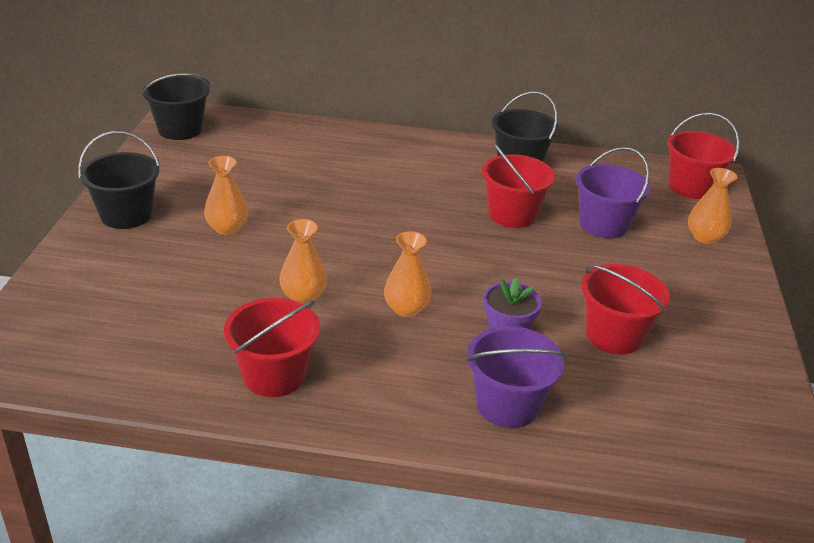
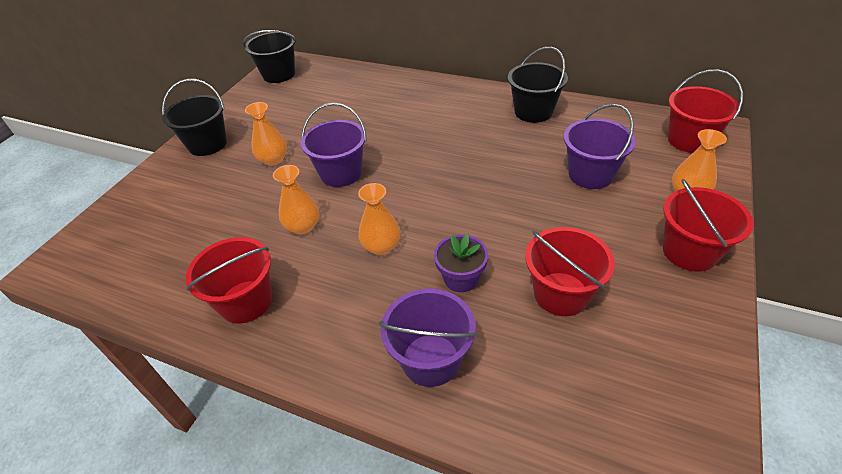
camera: 20 degrees right, 10 degrees up
(321, 238) = (341, 173): none -> purple bucket
(512, 214) = (509, 160): red bucket -> red bucket (689, 252)

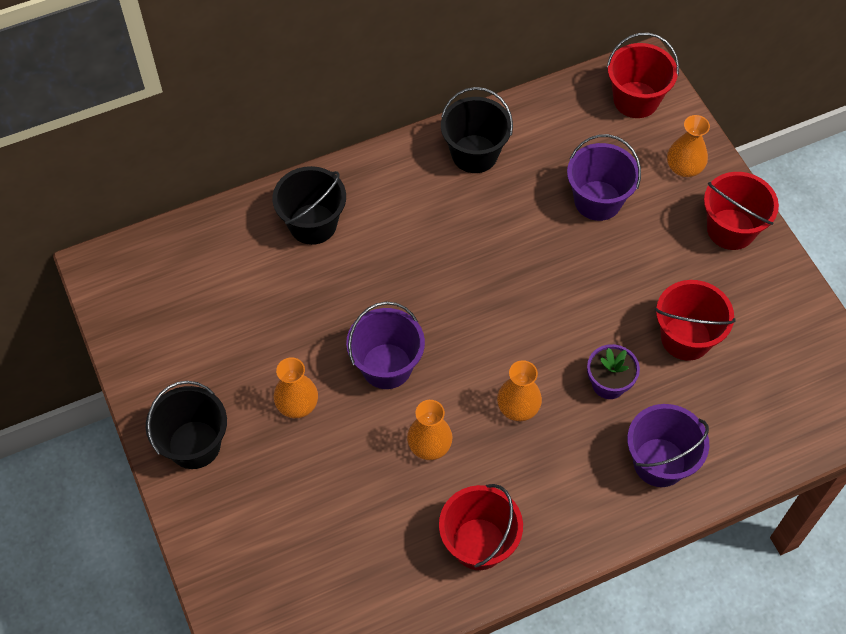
camera: 50 degrees left, 15 degrees up
(279, 74) = (124, 293): black bucket -> black bucket (312, 224)

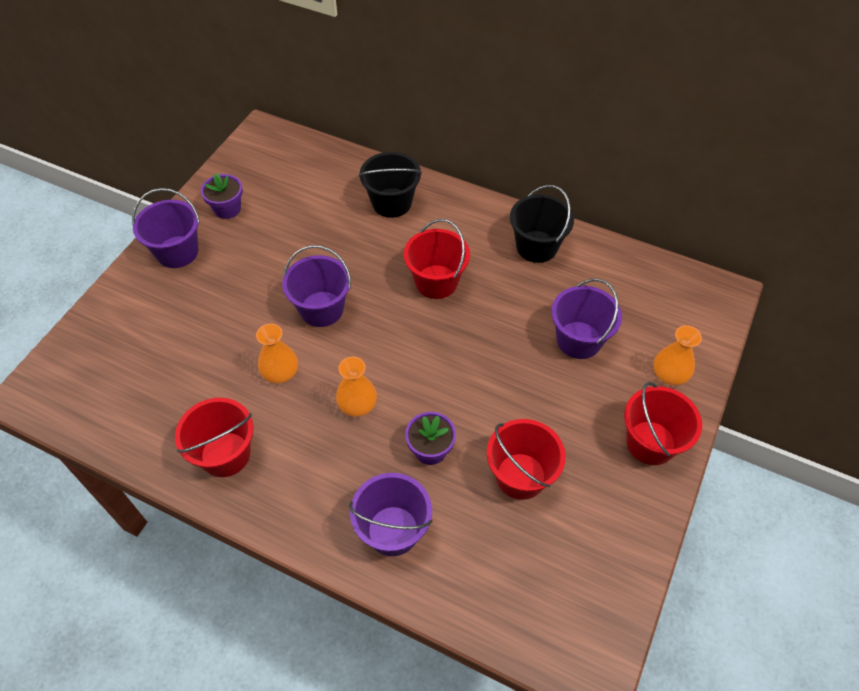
camera: 50 degrees right, 5 degrees down
(179, 365) = (227, 209): none -> purple flower pot
(194, 444) = (177, 252): black bucket -> purple bucket
(297, 404) = (250, 282): orange vase -> none
(636, 100) = (691, 306): red bucket -> red bucket (436, 282)

